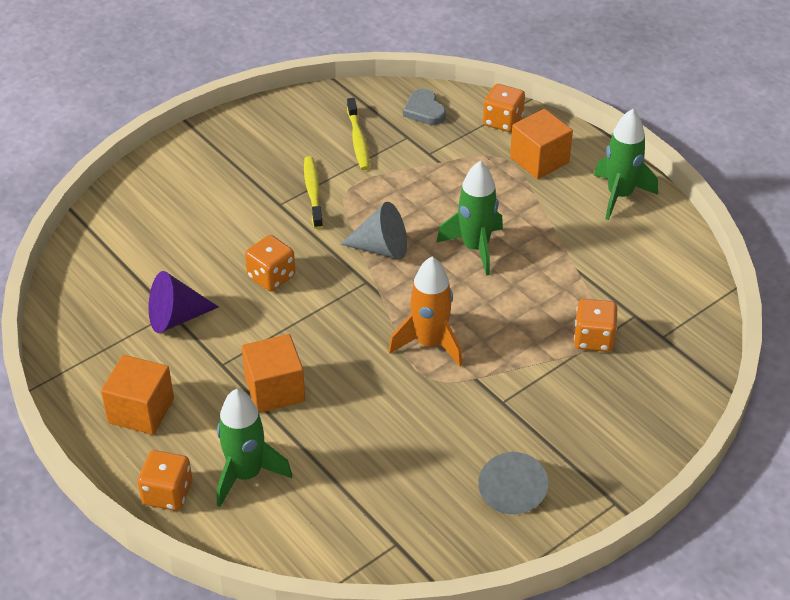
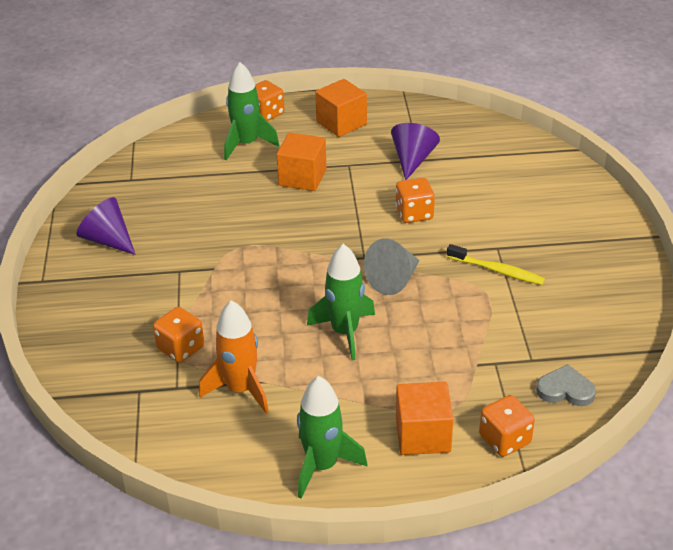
camera: 125 degrees right, 5 degrees down
(358, 140) = (550, 325): yellow toothbrush -> none
(429, 343) = (269, 261): orange rocket -> orange rocket (240, 389)
(511, 490) = (108, 240): grey cone -> purple cone

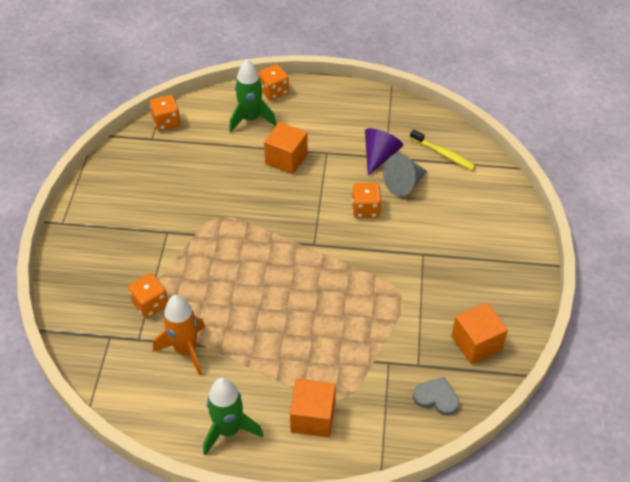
camera: 10 degrees right, 10 degrees up
(108, 240) = (120, 194): purple cone -> none
(341, 123) = (332, 110): orange cube -> orange cube (476, 343)
(344, 332) = (279, 312): green rocket -> none
(394, 280) = (331, 270): grey cone -> grey cone (404, 184)
(497, 270) = (416, 276): yellow toothbrush -> yellow toothbrush (443, 154)
(505, 439) = (375, 434): orange dice -> orange dice (166, 122)

